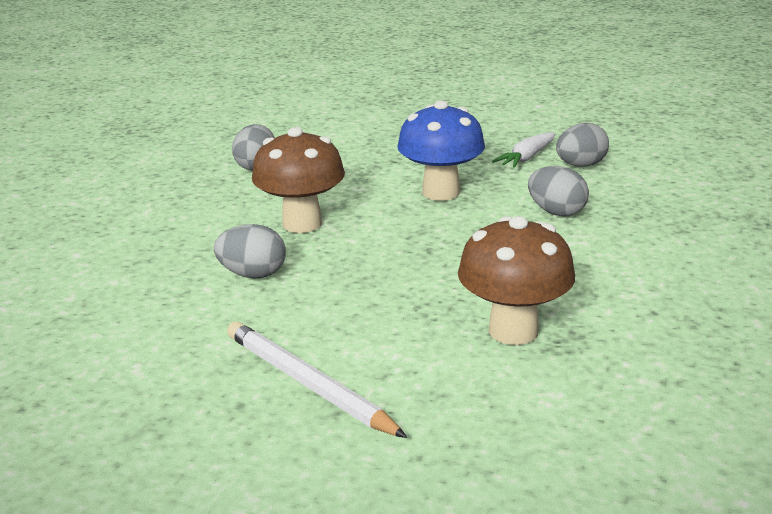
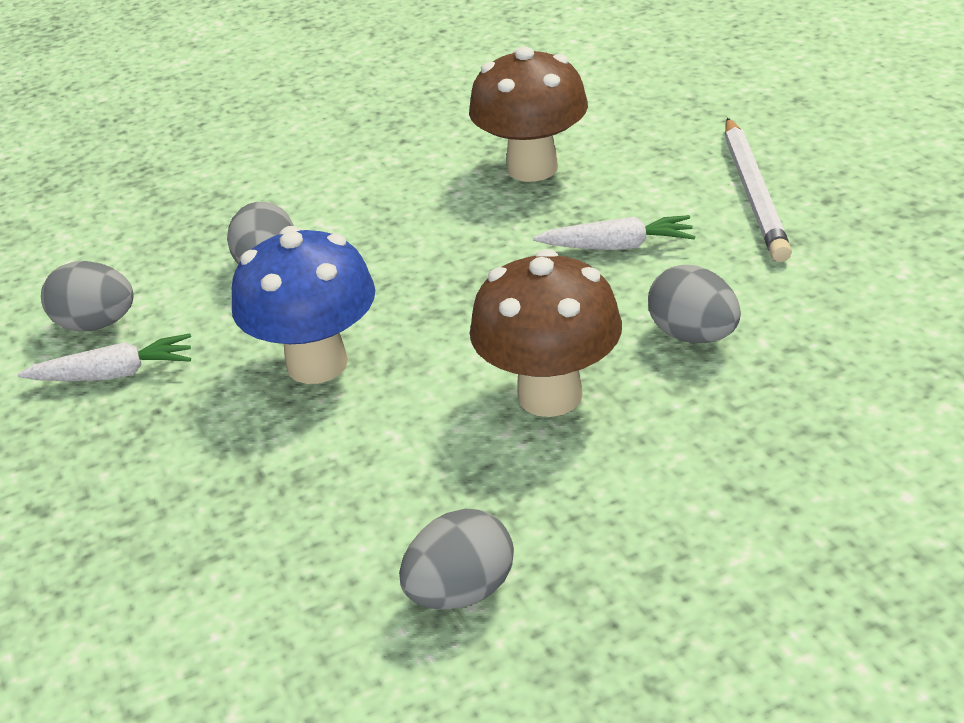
camera: 135 degrees left, 10 degrees up
(365, 302) = (616, 246): none -> white carrot

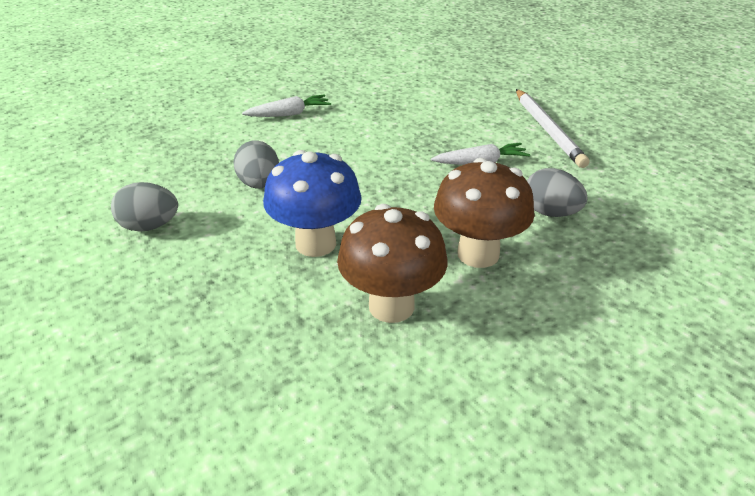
camera: 15 degrees left, 0 degrees up
(113, 374) = (172, 259): white carrot -> white carrot (288, 114)
(461, 592) = (474, 388): grey egg -> none
(532, 168) = (409, 120): brown mushroom -> brown mushroom (391, 306)

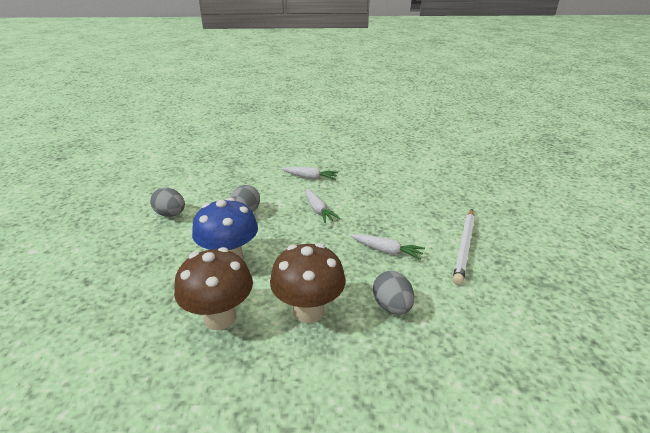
camera: 35 degrees right, 5 degrees down
(350, 148) = (318, 210): none -> white carrot

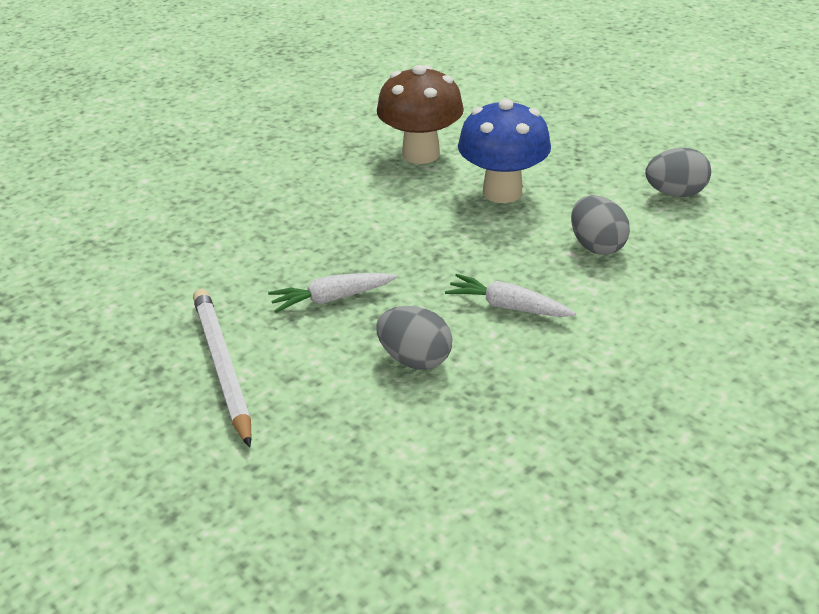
camera: 140 degrees right, 5 degrees up
(308, 311) = (346, 196): brown mushroom -> none
(309, 177) = (630, 364): white carrot -> none
(392, 306) = (264, 241): grey egg -> grey egg (415, 359)

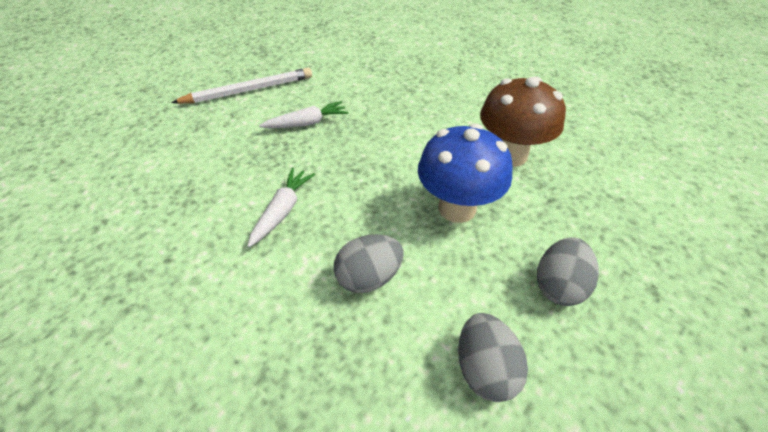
camera: 85 degrees right, 10 degrees up
(332, 298) = (306, 123): white carrot -> white carrot turned 90 degrees clockwise
(415, 359) = (233, 163): grey egg -> grey egg (558, 285)

